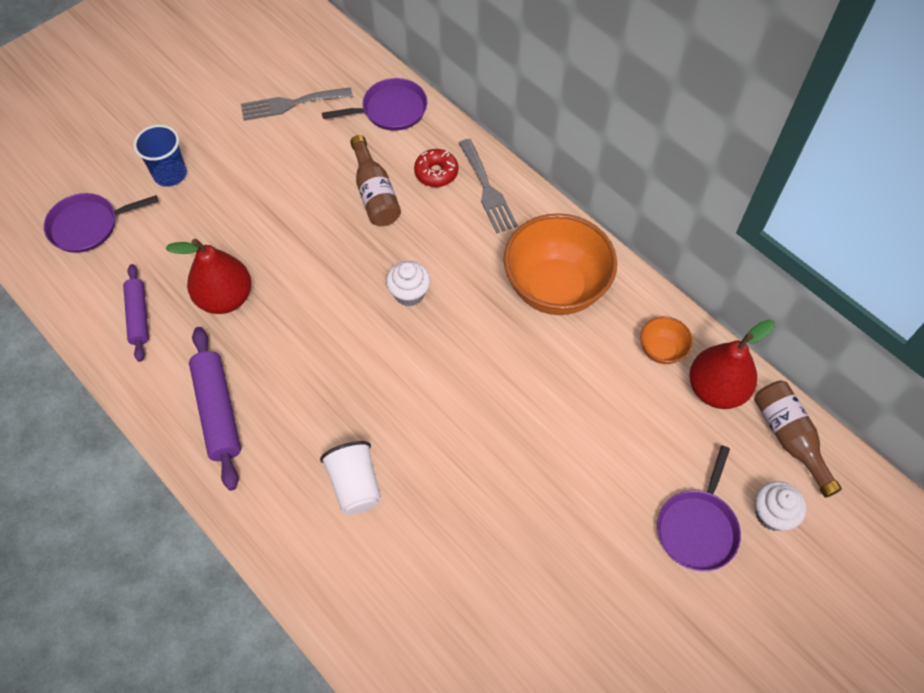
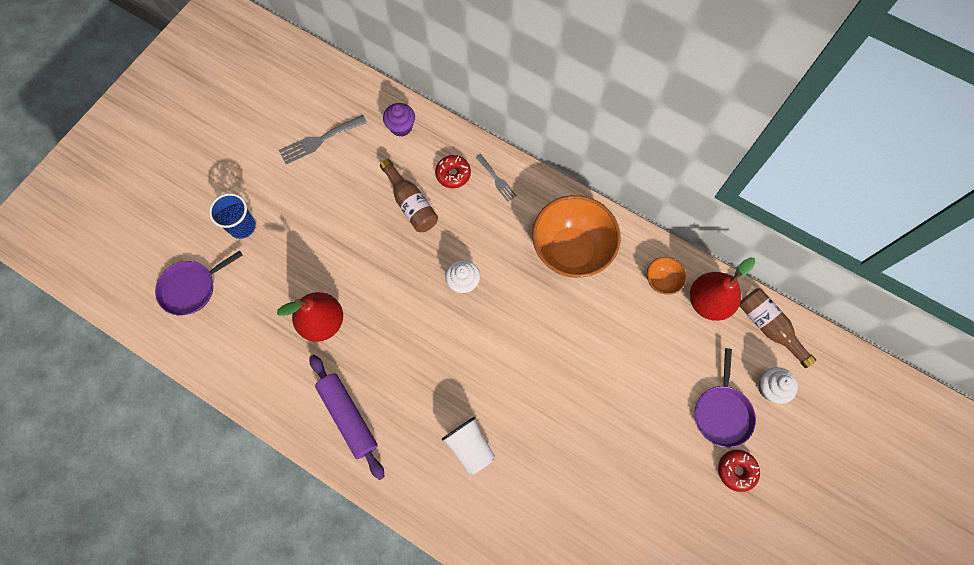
camera: 15 degrees left, 10 degrees up
(138, 316) = (259, 355): purple rolling pin -> none
(391, 110) = (401, 127): purple pan -> purple cupcake
(487, 190) = (497, 179): grey fork -> grey fork, size x0.63
(697, 605) = (736, 470): none -> red donut

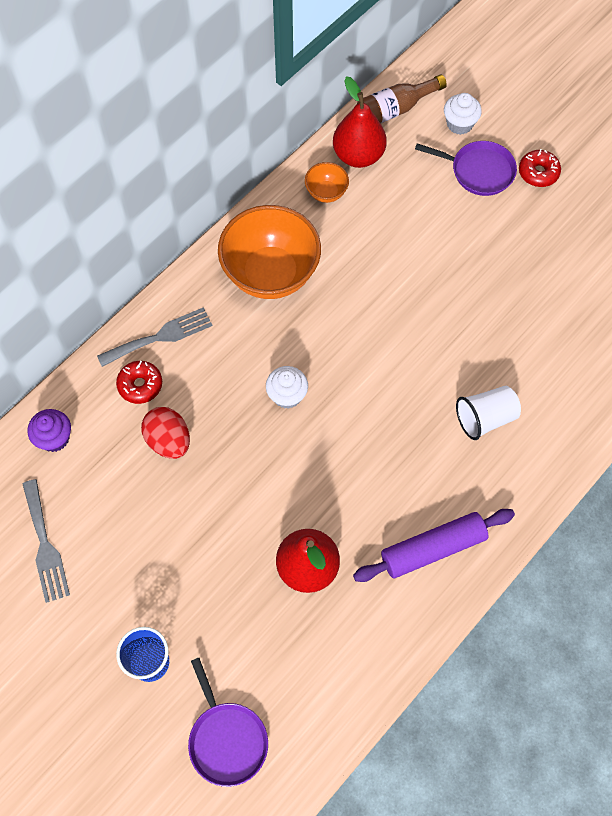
camera: 80 degrees left, 5 degrees down
(411, 203) = (168, 441): brown bottle -> red egg
(497, 179) = (160, 337): grey fork -> grey fork, size x1.59

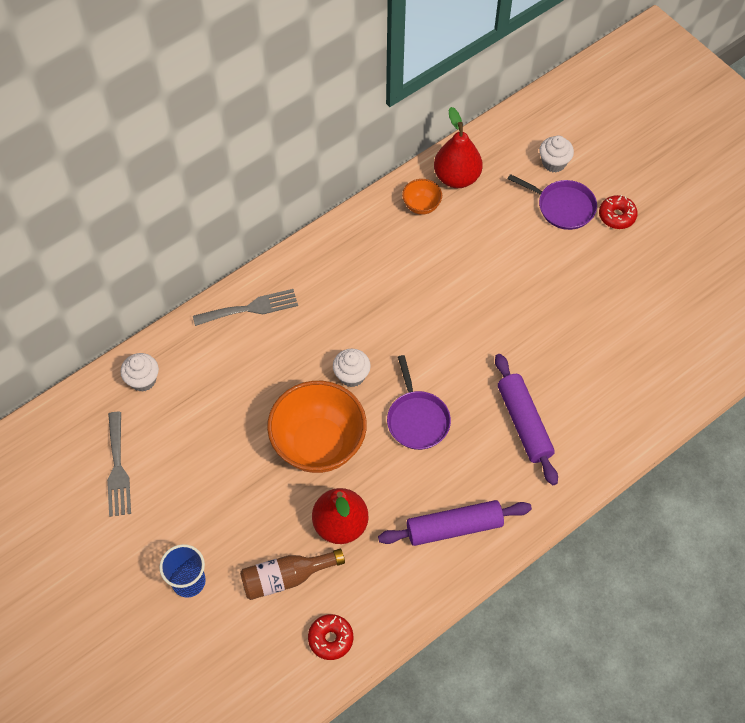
camera: 10 degrees right, 5 degrees down
(54, 438) = (143, 380): purple cupcake -> white cupcake
(140, 385) = (225, 347): red donut -> red donut (330, 639)
(168, 441) = (240, 398): red egg -> none
(227, 740) = (241, 657): purple pan -> purple pan (417, 419)
(271, 273) = (358, 269): orange bowl -> orange bowl (318, 444)
(395, 109) = (498, 142): brown bottle -> brown bottle (287, 577)
(485, 418) = (524, 423): white cup -> purple rolling pin

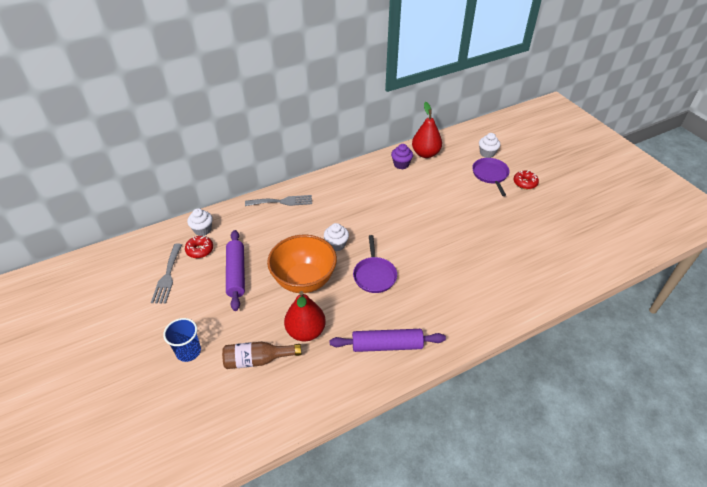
camera: 10 degrees right, 15 degrees down
(330, 639) = (278, 407): red donut -> red donut (200, 250)
(421, 206) = (401, 164): orange bowl -> purple cupcake
(524, 423) = (448, 287): purple rolling pin -> purple rolling pin (236, 273)
(563, 207) = (490, 175): purple pan -> purple pan turned 135 degrees counterclockwise

